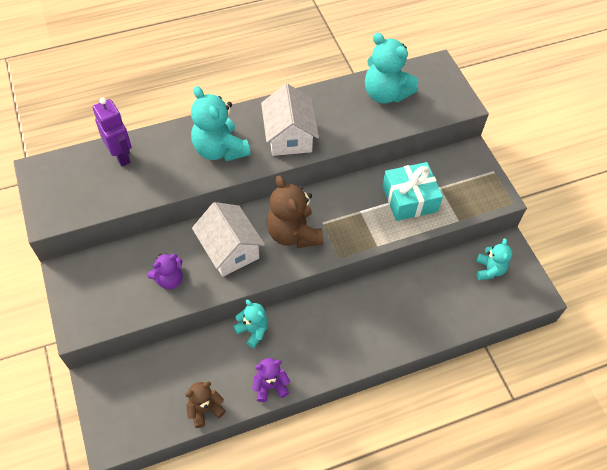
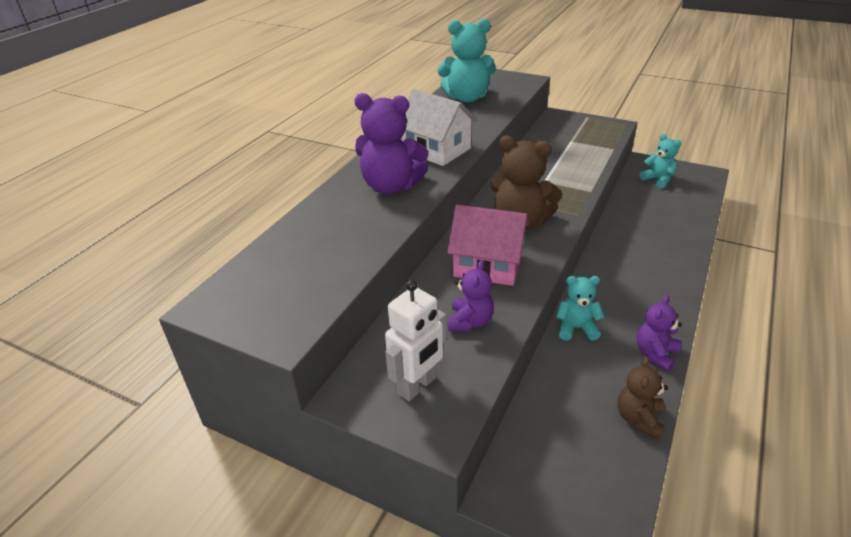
camera: 40 degrees left, 20 degrees down
(99, 294) = (417, 386): none -> white robot
(121, 156) = (296, 241): purple robot -> none
(220, 149) = (391, 186): turquoise teddy bear -> purple teddy bear
(230, 250) = (488, 265): white house -> pink house
(409, 199) = (564, 156): turquoise gift -> none

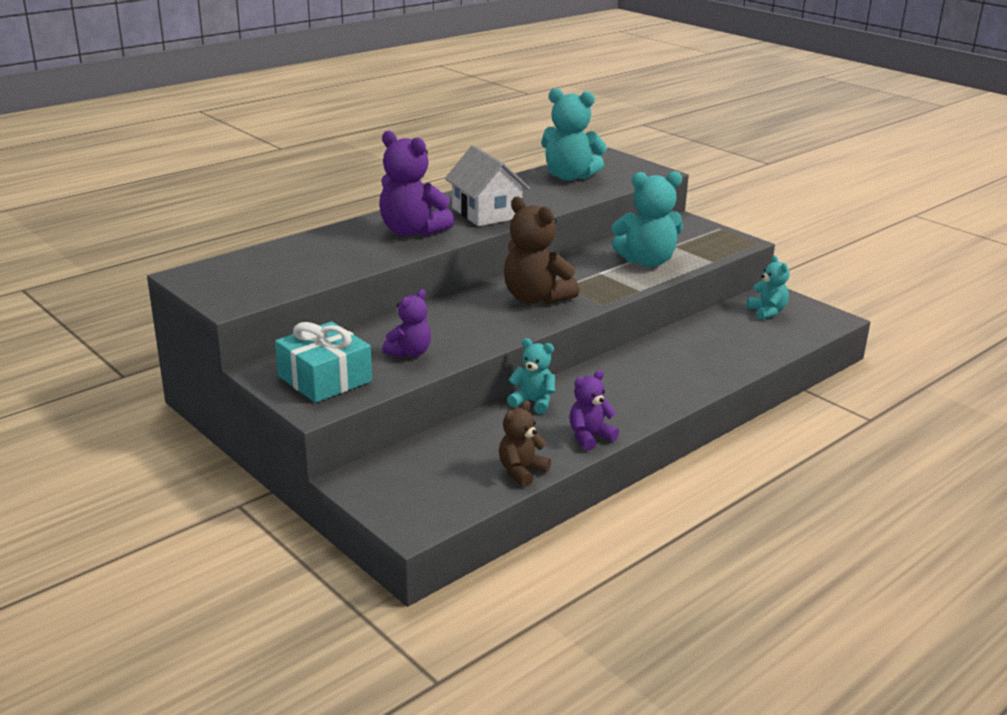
camera: 20 degrees right, 10 degrees down
(417, 386) = (324, 379): white robot -> turquoise gift
(488, 265) = (468, 320): pink house -> none
(568, 161) = (647, 261): none -> turquoise teddy bear

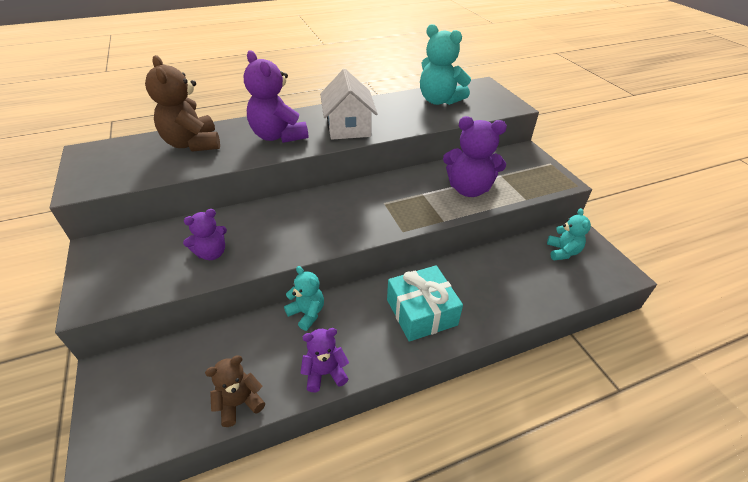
camera: 20 degrees right, 15 degrees up
(324, 379) = (126, 268): turquoise gift -> turquoise gift (421, 312)
(535, 298) = (353, 212): brown teddy bear -> brown teddy bear (193, 144)
(647, 261) = (469, 189): turquoise teddy bear -> purple teddy bear

